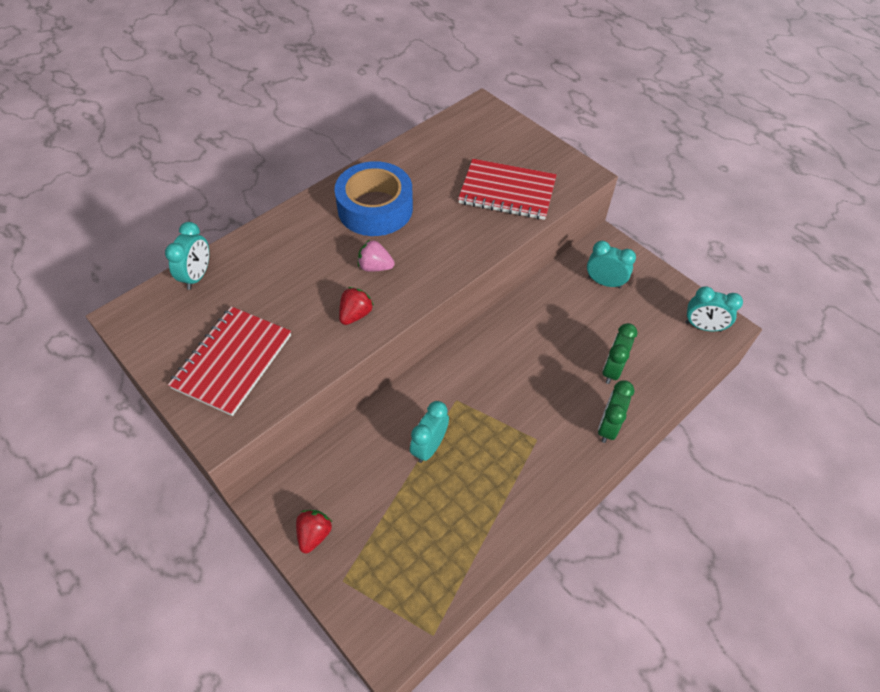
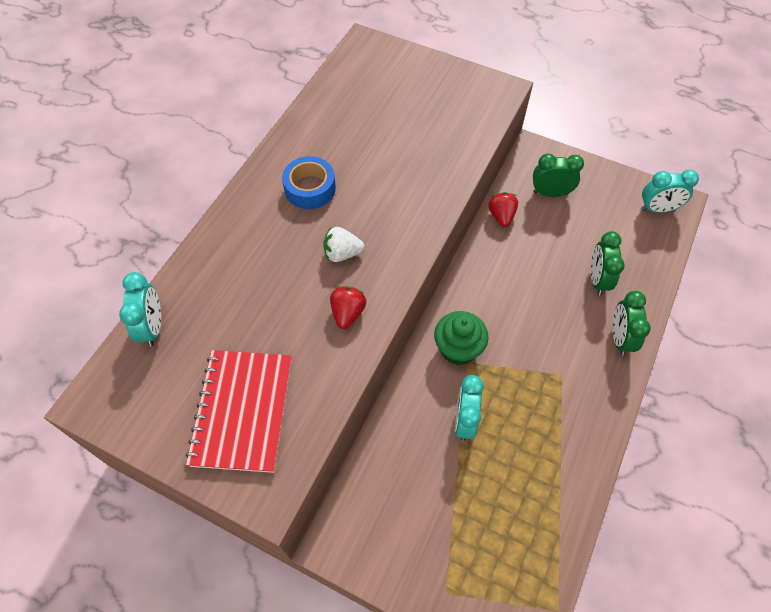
camera: 20 degrees left, 5 degrees up
(314, 534) = (395, 556): red strawberry -> red strawberry (501, 216)
(375, 208) = (310, 188): blue tape -> blue tape, size x0.61
(375, 267) = (342, 253): pink strawberry -> white strawberry
(453, 386) = (458, 349): none -> green cupcake
(507, 191) = (435, 130): red notebook -> none
(604, 282) = (550, 193): turquoise clock -> green clock

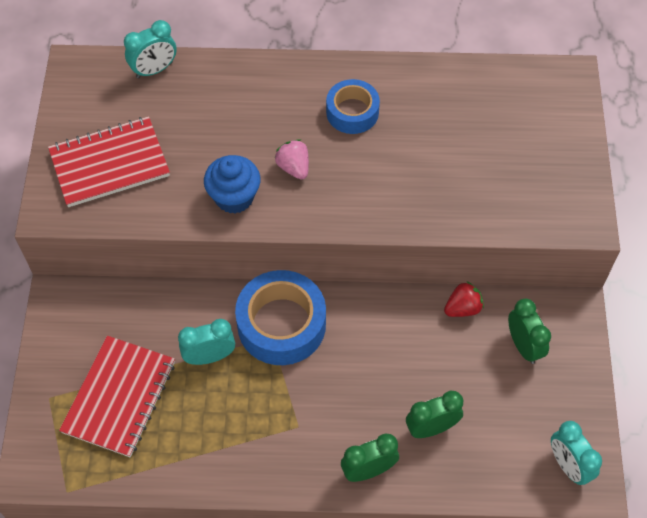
camera: 65 degrees right, 0 degrees up
(342, 253) = (294, 167): white strawberry -> pink strawberry
(348, 313) = (234, 197): red strawberry -> blue cupcake
(458, 349) = (281, 324): green cupcake -> blue tape
(473, 519) = (119, 397): none -> red notebook

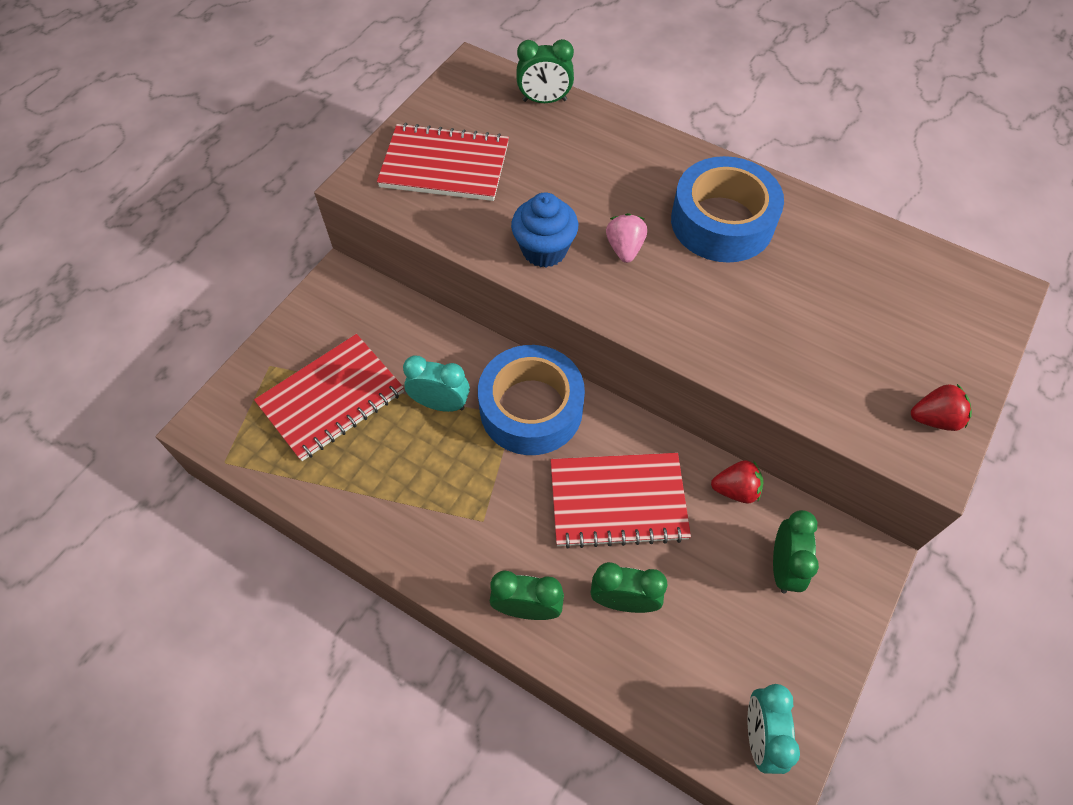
camera: 30 degrees right, 0 degrees up
(154, 70) = (544, 100): turquoise clock -> green clock
(352, 112) = (722, 222): blue tape -> blue tape, size x1.63
(386, 360) = (618, 501): none -> red notebook
(571, 192) = (934, 419): none -> red strawberry

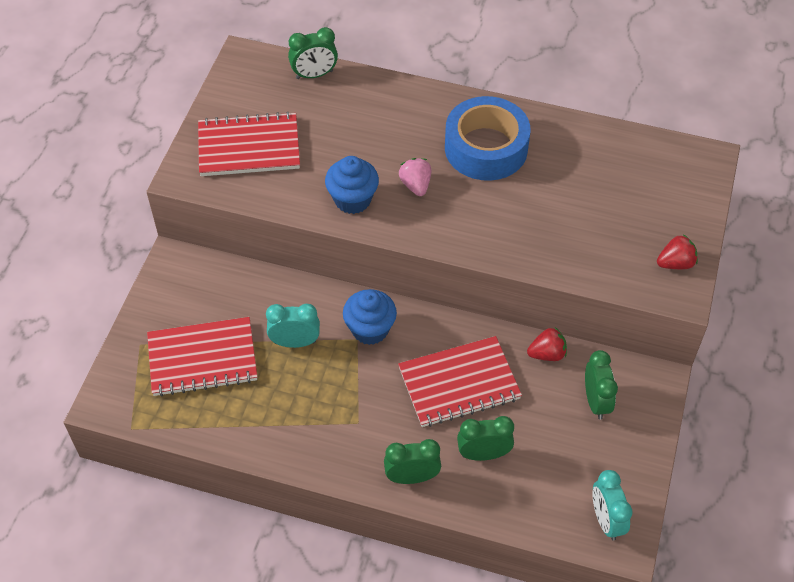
camera: 15 degrees left, 5 degrees down
(331, 398) = (202, 358): red notebook -> red notebook turned 45 degrees clockwise
(531, 408) = (370, 329): blue tape -> blue cupcake

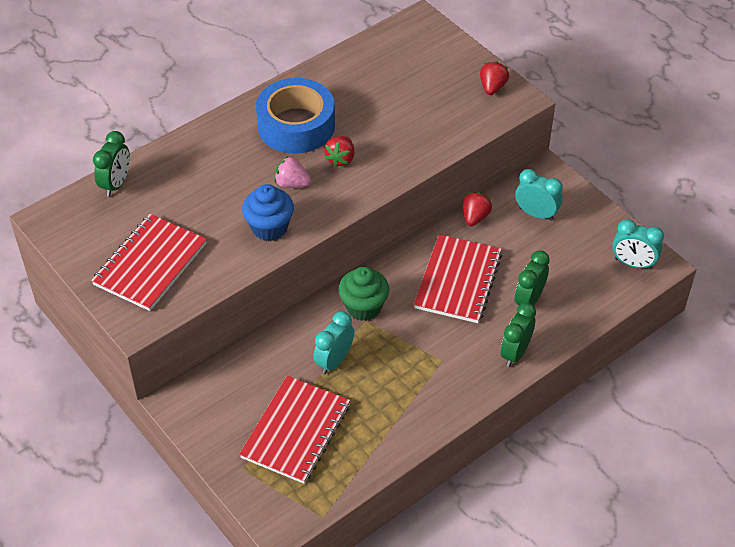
camera: 55 degrees left, 5 degrees down
(370, 329) = (363, 307): blue cupcake -> green cupcake
(475, 202) = (340, 159): none -> red strawberry
(596, 401) = (536, 214): green clock -> turquoise clock

